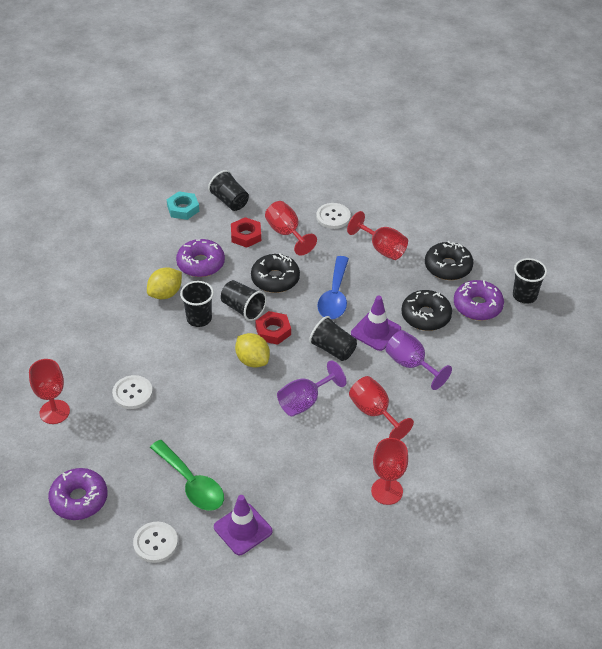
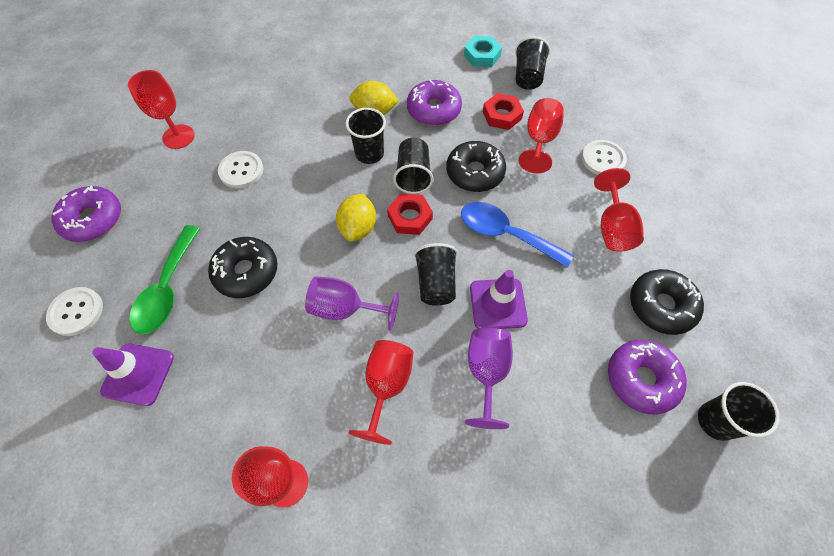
camera: 50 degrees right, 15 degrees up
(334, 296) = (505, 234): blue spoon -> blue spoon turned 60 degrees clockwise
(426, 316) = (569, 336): black donut -> black donut (246, 272)

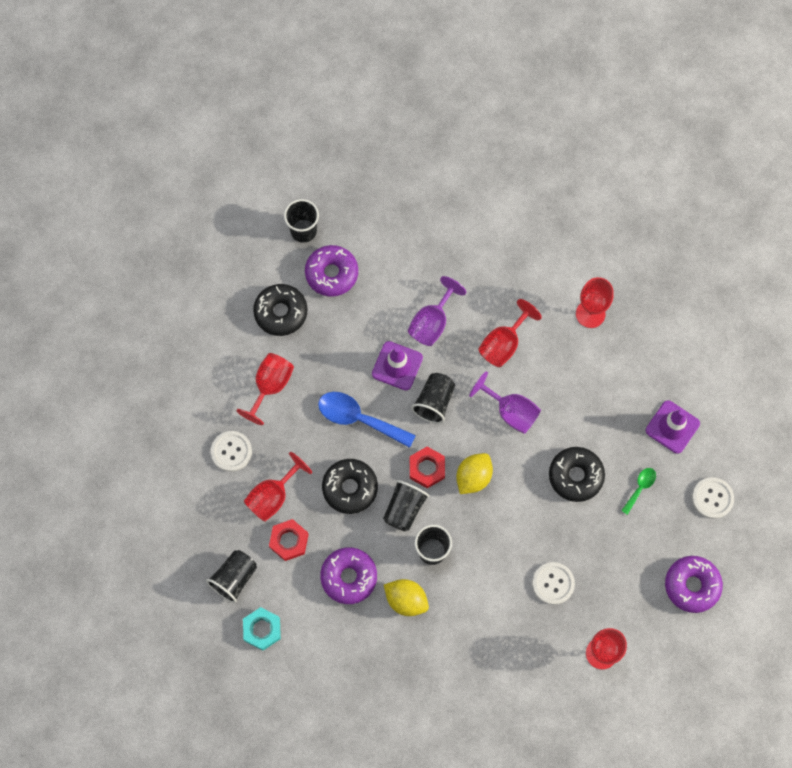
camera: 155 degrees left, 10 degrees up
(167, 289) = (640, 488): green spoon -> green spoon, size x0.52
(505, 234) = (358, 419): blue spoon -> blue spoon turned 150 degrees clockwise

